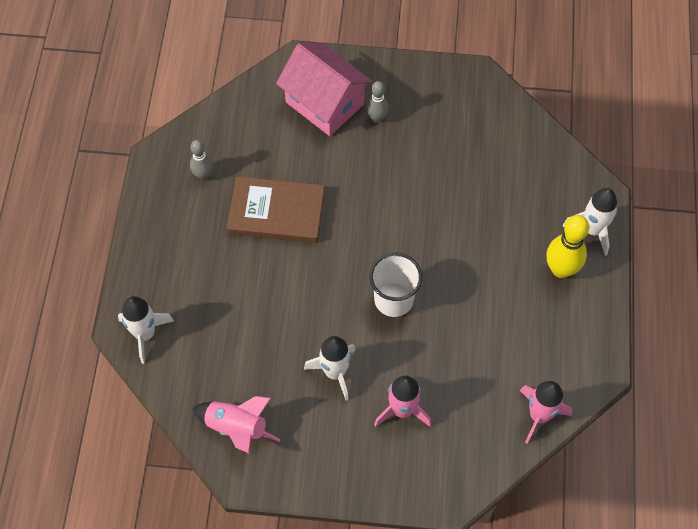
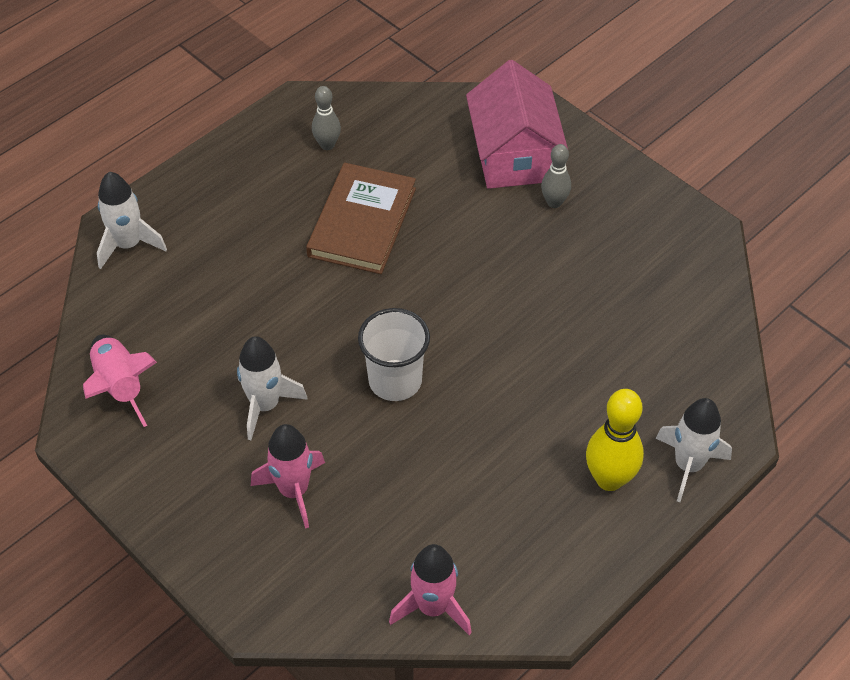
camera: 40 degrees right, 10 degrees down
(276, 212) = (362, 222): brown book -> brown book turned 60 degrees clockwise

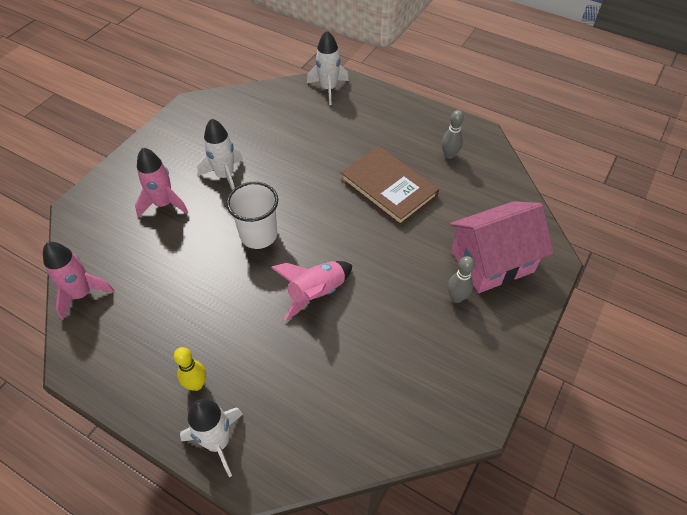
camera: 75 degrees right, 0 degrees up
(120, 386) = (226, 112): pink rocket -> pink rocket (316, 293)
(362, 222) = (388, 188): brown book -> brown book turned 45 degrees clockwise
(609, 479) = (196, 384): yellow bowling pin -> yellow bowling pin, size x0.61

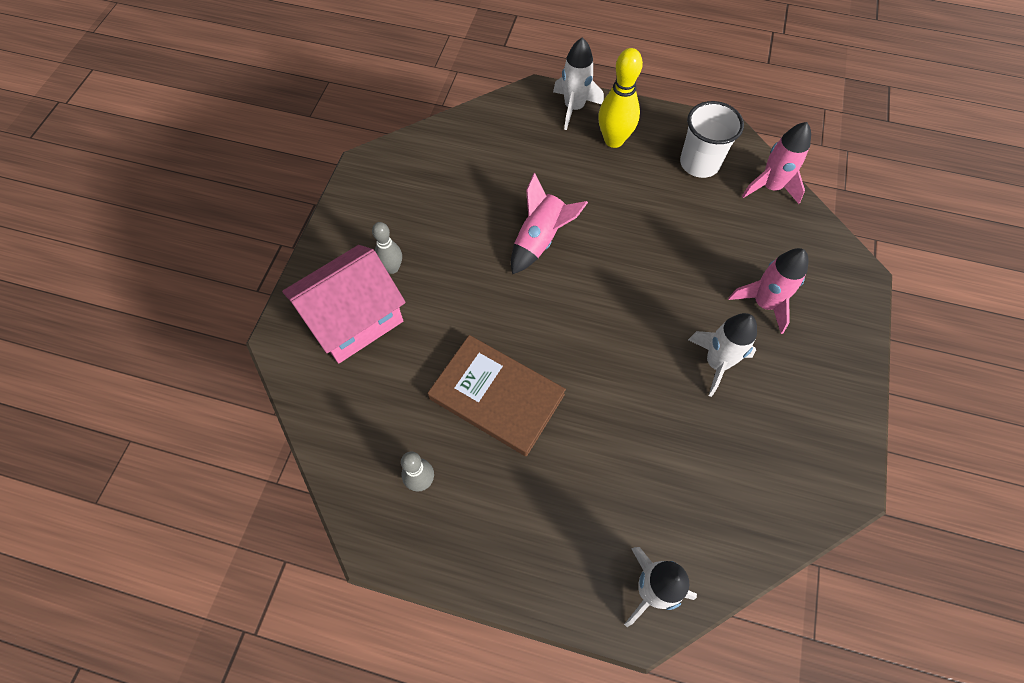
camera: 165 degrees right, 10 degrees up
(196, 384) = (614, 140): yellow bowling pin -> yellow bowling pin, size x1.63
(258, 235) = (631, 290): white cup -> white cup (699, 163)

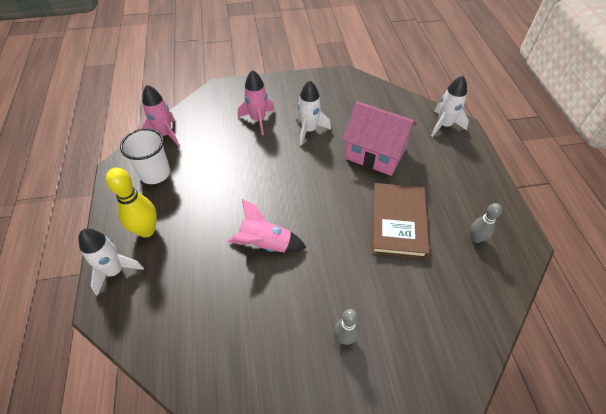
camera: 115 degrees left, 10 degrees down
(354, 319) = (405, 342): pink house -> pink house (375, 153)

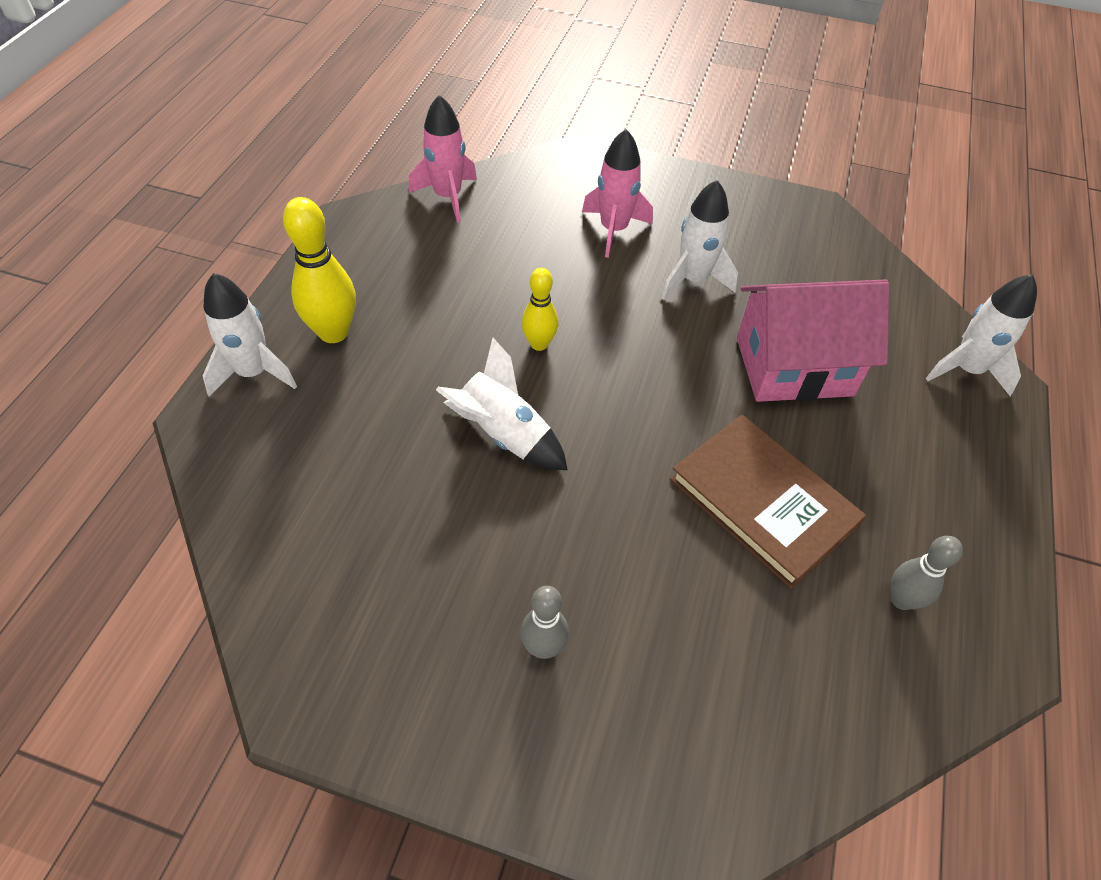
camera: 25 degrees right, 0 degrees up
(155, 173) = (397, 251): white cup -> none
(256, 191) = (539, 344): none -> yellow bowling pin
(265, 244) = (504, 434): pink rocket -> white rocket
(375, 153) = (794, 366): pink house -> pink house turned 60 degrees counterclockwise
(398, 222) = (762, 502): brown book -> brown book turned 75 degrees counterclockwise

